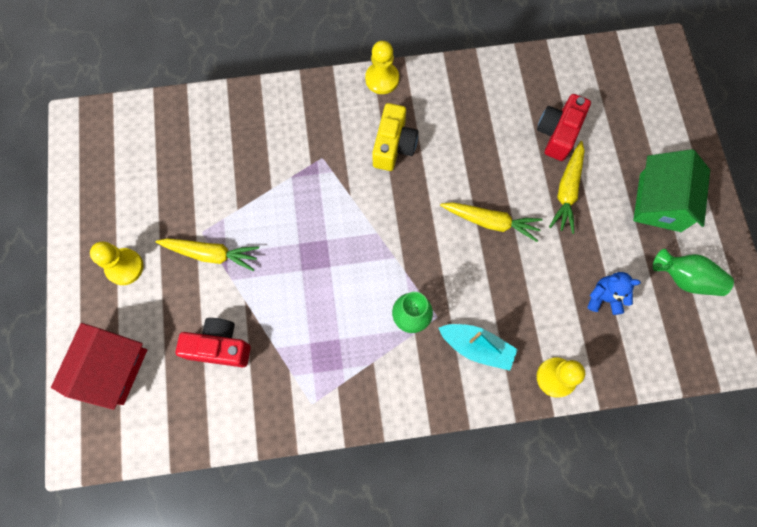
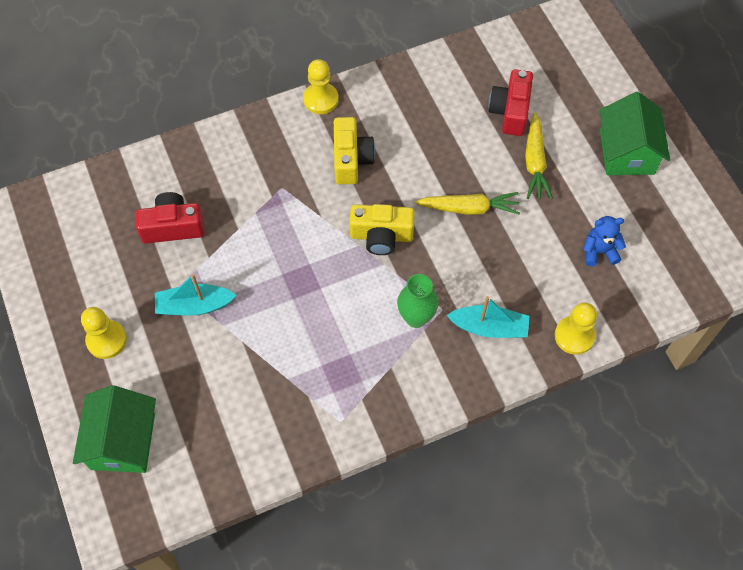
camera: 15 degrees left, 10 degrees down
(112, 369) = (123, 441): red house -> green house
(211, 254) = (194, 306): yellow carrot -> turquoise boat
(219, 346) = (229, 392): red camera -> red camera (173, 227)
(400, 229) = (381, 236): none -> yellow camera
(685, 278) = (670, 215): green vase -> none

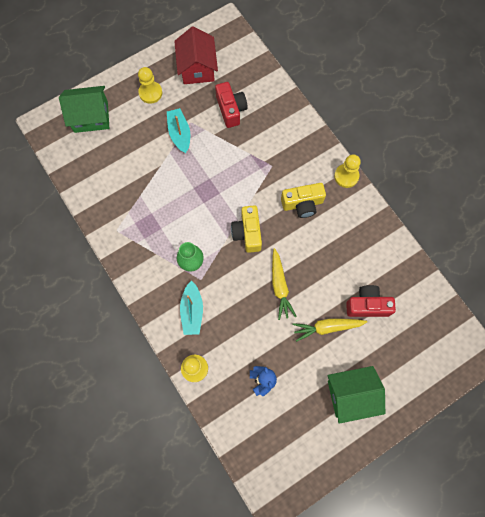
camera: 80 degrees right, 10 degrees up
(83, 263) = (197, 68): none -> red house

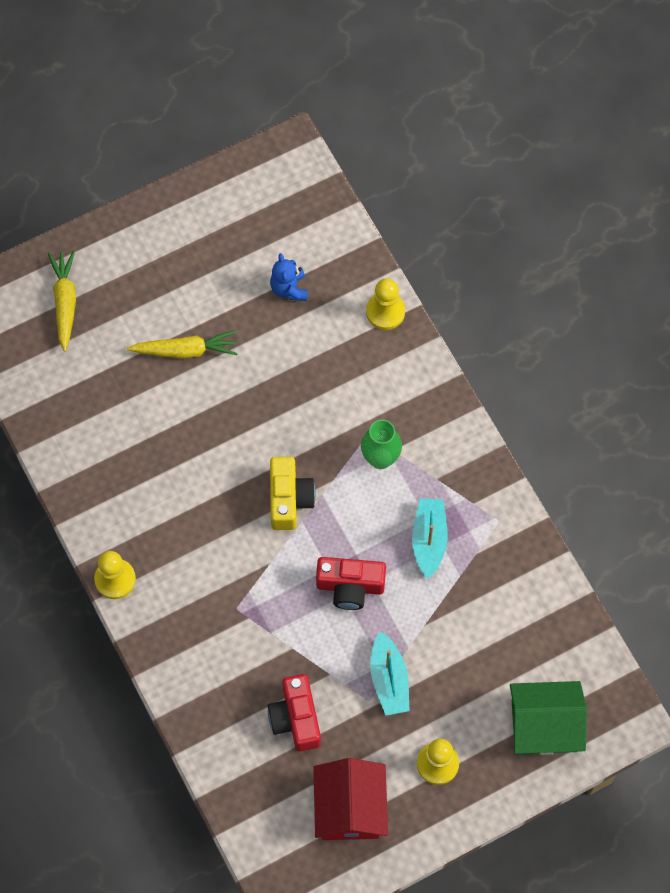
camera: 175 degrees left, 5 degrees down
(192, 311) = (384, 389): turquoise boat -> turquoise boat (429, 540)
(280, 286) = (248, 414): yellow carrot -> yellow carrot (65, 302)
(302, 204) = (195, 538): yellow camera -> none
(351, 395) = (166, 260): green house -> none
(367, 305) = (120, 376): red camera -> red camera (350, 586)

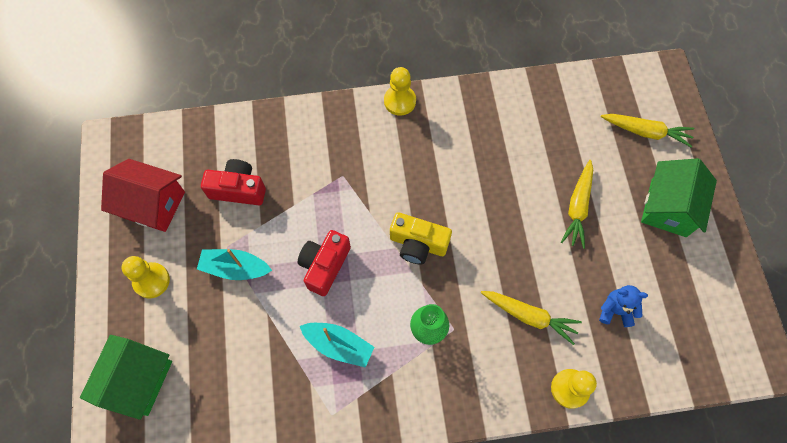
camera: 110 degrees right, 0 degrees up
(153, 262) = (668, 207): none -> green house
(326, 367) = (529, 316): none -> yellow carrot

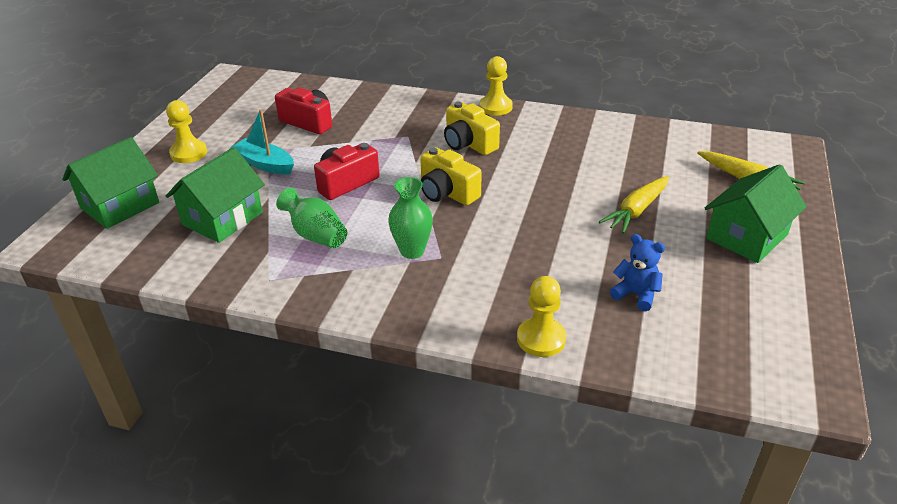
camera: 25 degrees right, 30 degrees down
(152, 204) = (230, 113): red house -> none
(244, 358) = (222, 218): none -> green house
(338, 345) = (315, 235): turquoise boat -> green vase
(402, 167) = (468, 143): none -> yellow camera
(529, 316) = (530, 271): yellow carrot -> none

